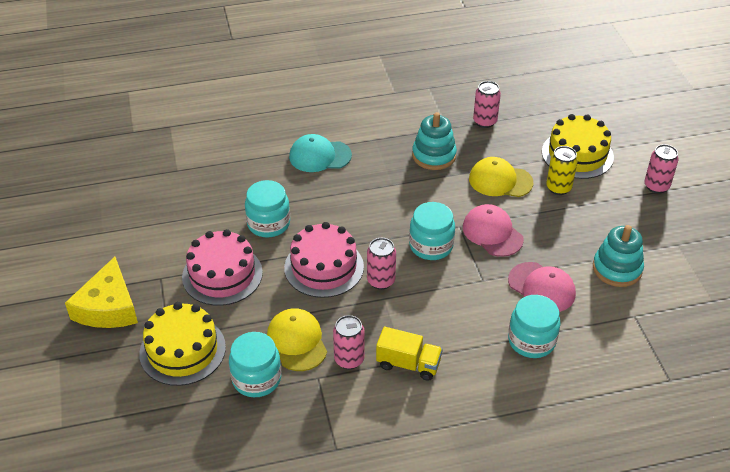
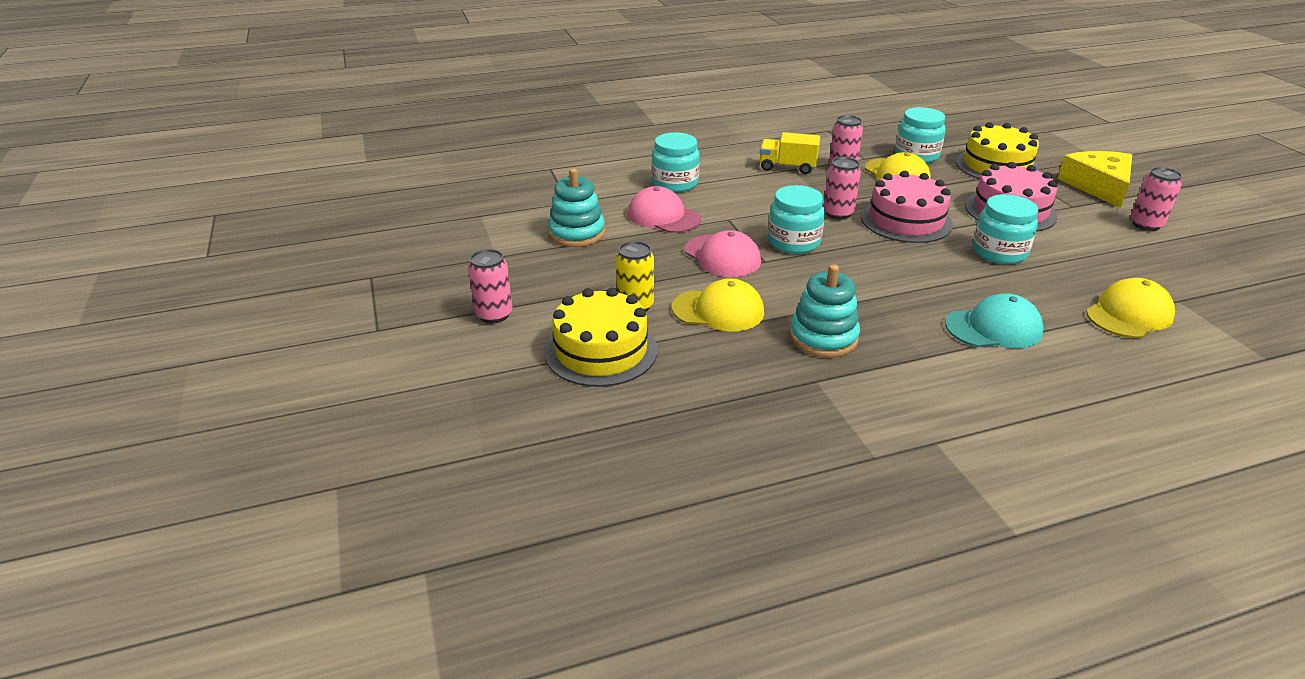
camera: 175 degrees right, 10 degrees down
(222, 161) = (1129, 314): none -> yellow cap
(484, 121) = (754, 395): pink can -> pink can (1146, 225)

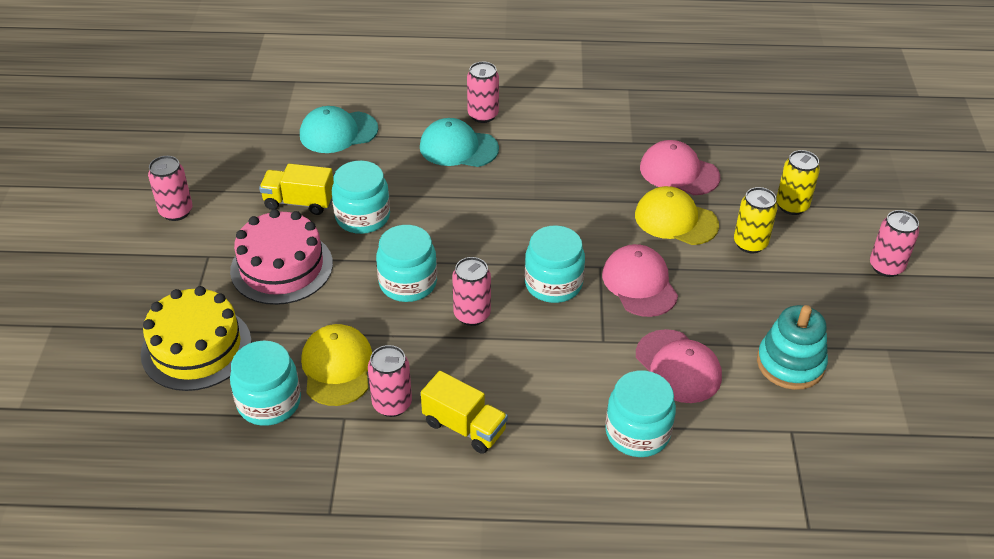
camera: 160 degrees left, 10 degrees up
(601, 351) = (792, 206): yellow cake -> yellow can
(741, 358) = (679, 172): none -> pink cap
(823, 337) = (602, 173): turquoise stacking toy -> none
(906, 221) = (408, 283): pink cake -> turquoise jar
(1012, 371) = (483, 115): none -> pink can
(1065, 251) = (299, 202): none -> yellow truck
(1098, 186) = (133, 277): yellow cheese -> none
(1129, 314) = (338, 132): yellow cap -> turquoise cap

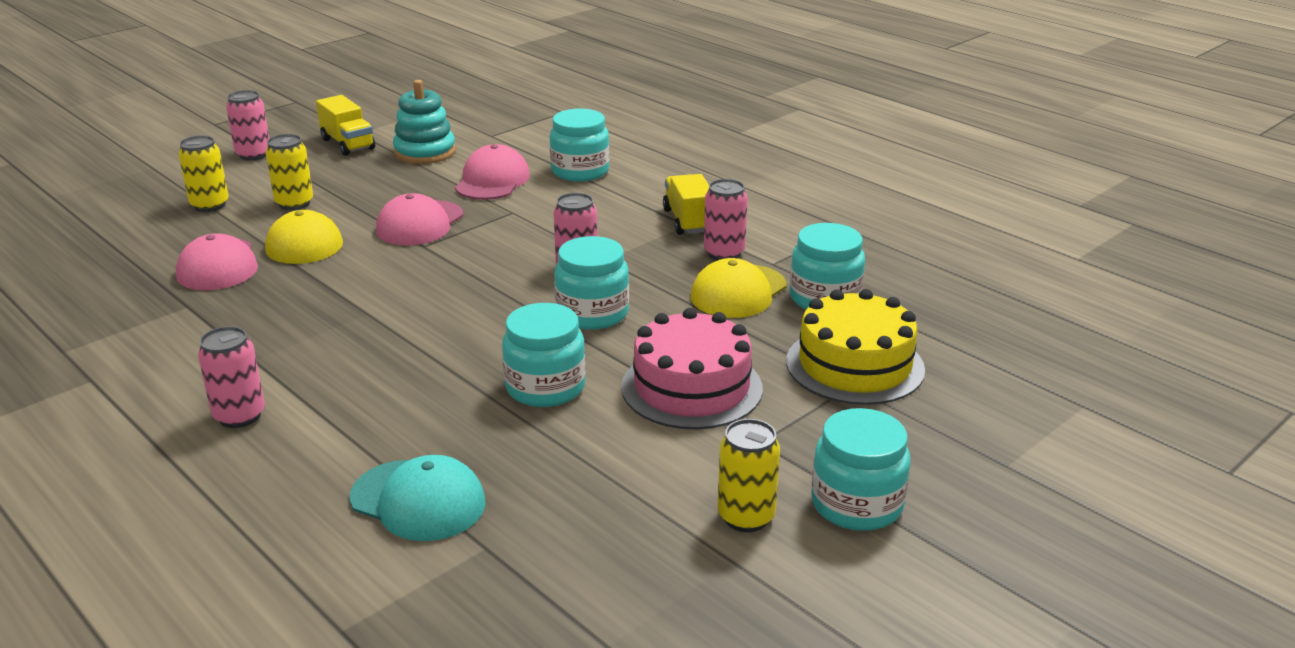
camera: 135 degrees left, 15 degrees down
(176, 211) = (746, 517): pink can -> yellow can
(299, 202) = (588, 441): yellow truck -> yellow truck (348, 144)
(458, 148) = (334, 397): turquoise cap -> none
(553, 284) = (479, 254): turquoise jar -> turquoise jar (856, 504)

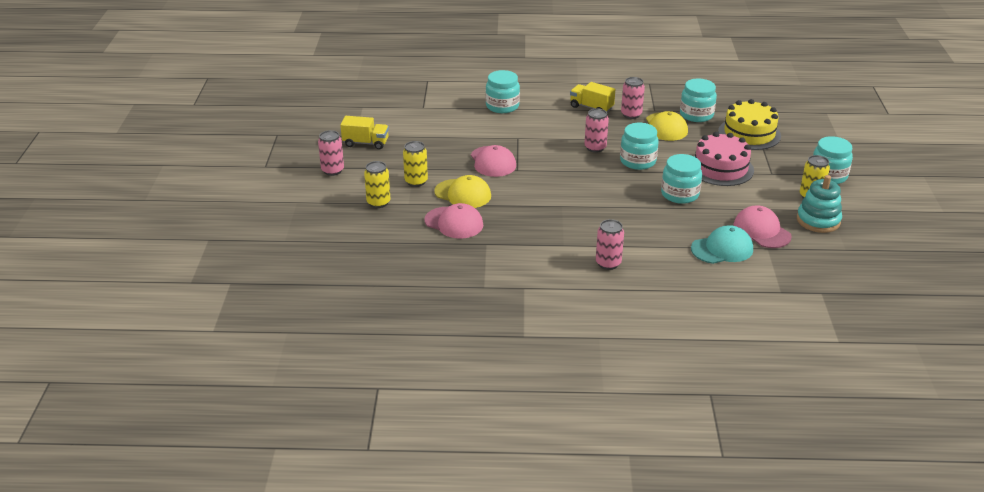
camera: 45 degrees left, 5 degrees up
(425, 152) = (413, 129): turquoise stacking toy -> turquoise stacking toy (818, 220)
(492, 181) = (476, 128): pink cap -> pink cap (761, 231)

